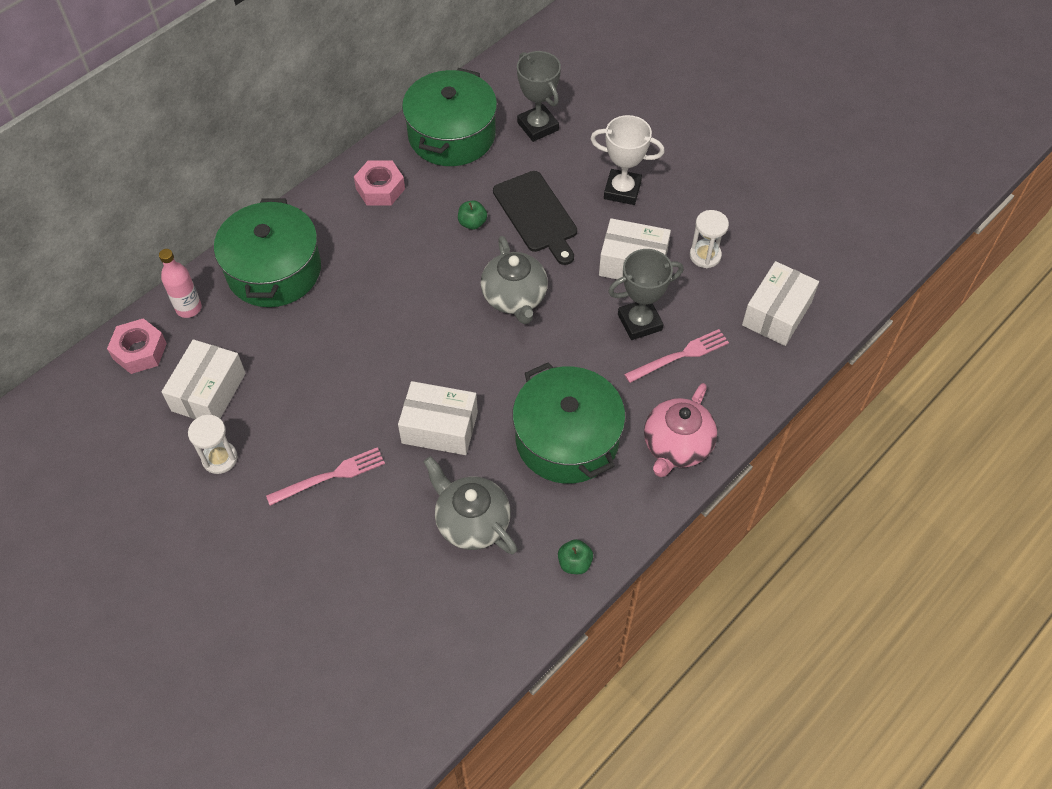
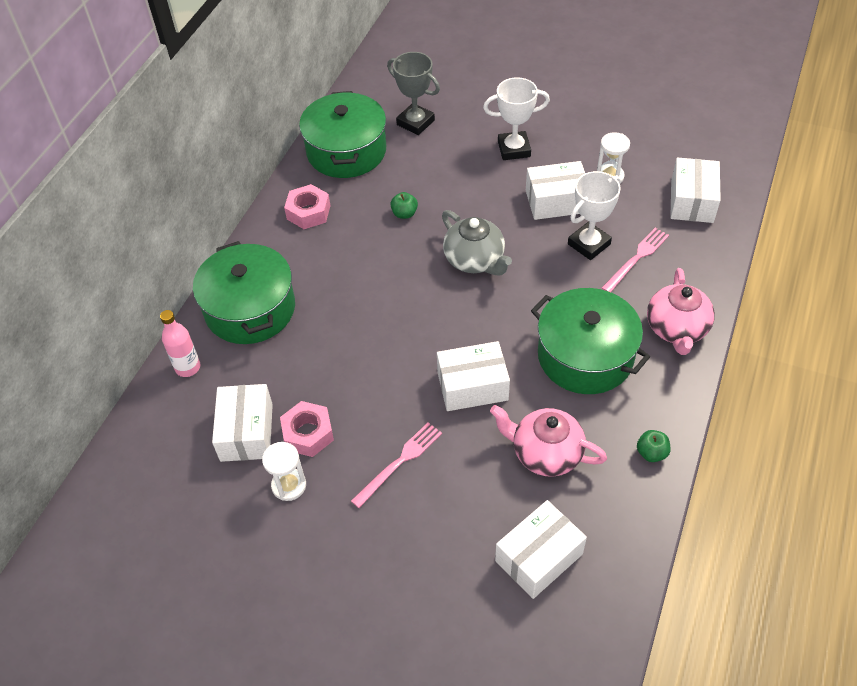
camera: 20 degrees left, 5 degrees down
(140, 351) = (161, 420): pink nut -> pink nut (308, 433)
(407, 620) = (539, 557): none -> white box
(472, 522) = (545, 453): grey teapot -> pink teapot
(536, 215) = (455, 190): black cutting board -> none
(639, 322) = (589, 244): grey trophy -> white trophy

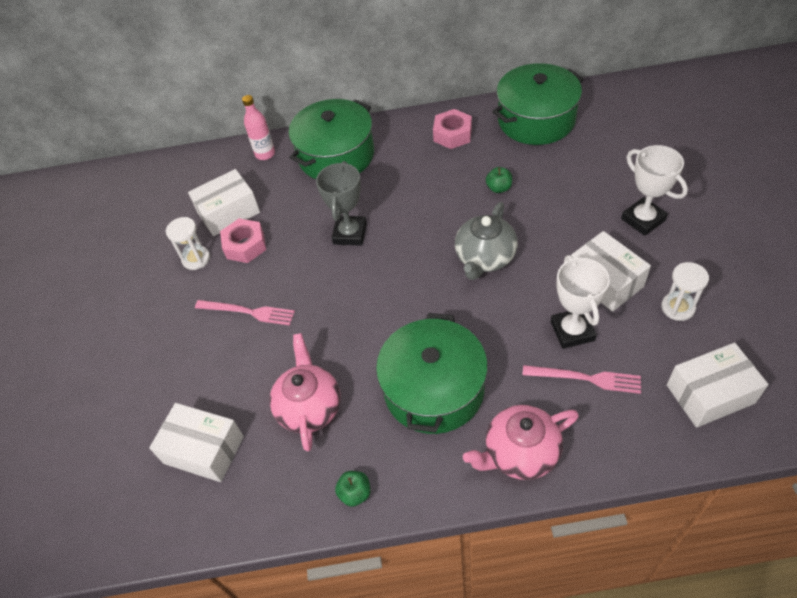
camera: 65 degrees right, 0 degrees up
(415, 122) = (610, 141): grey trophy -> grey trophy (350, 234)
(472, 386) = (348, 322): white box -> none
(589, 244) = (572, 331): white trophy -> white trophy turned 60 degrees clockwise

